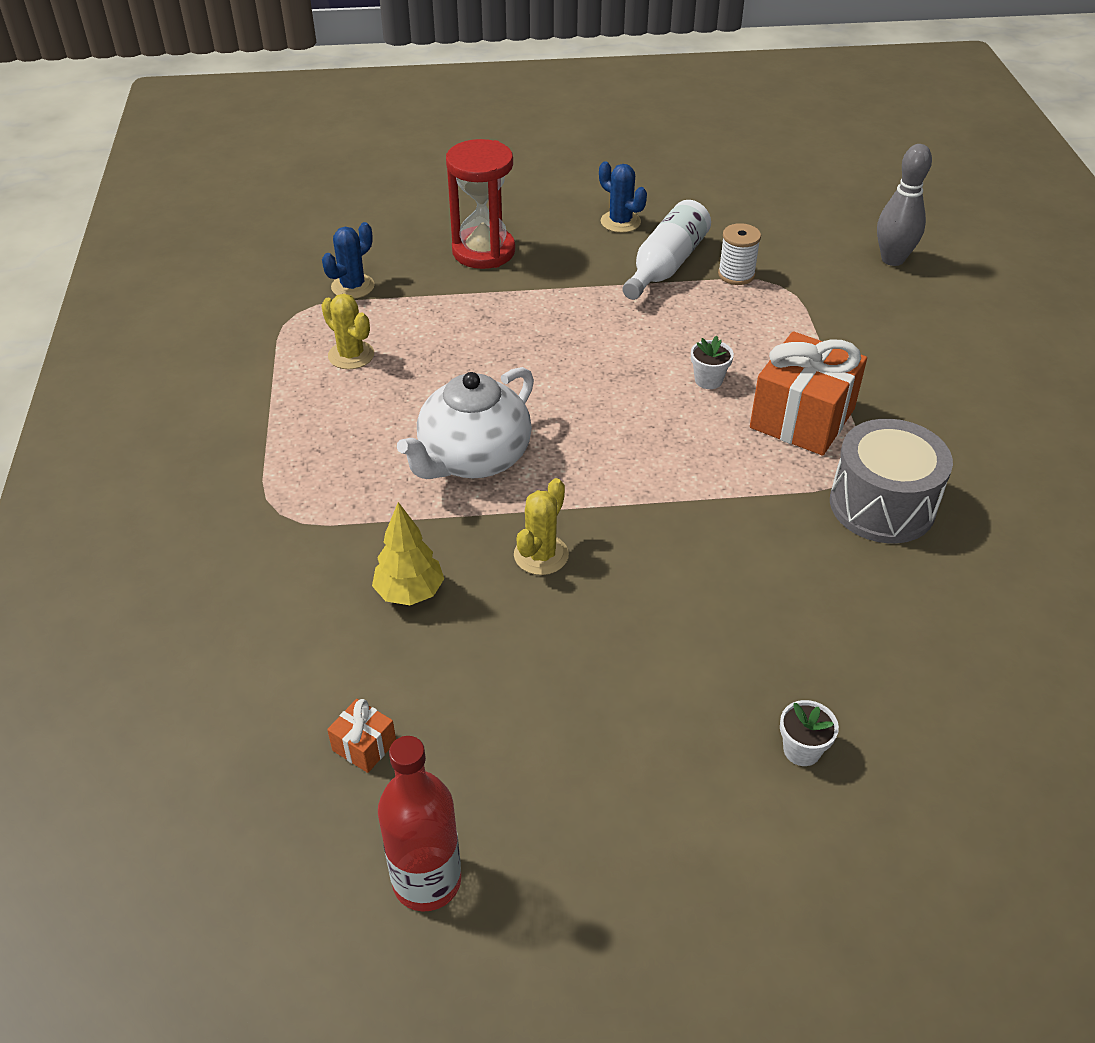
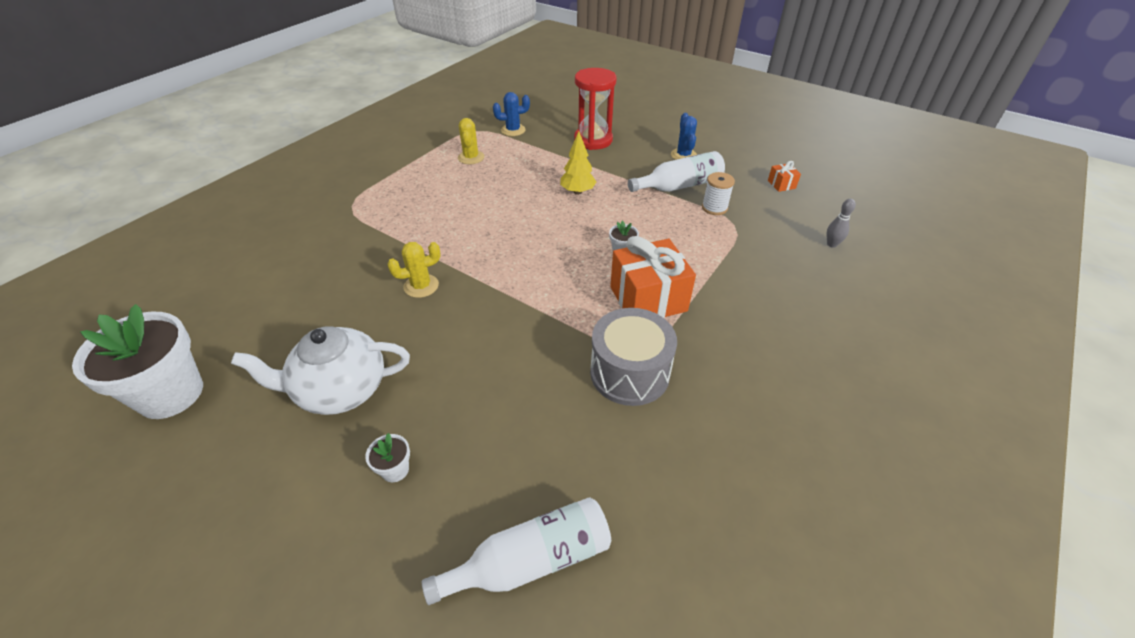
camera: 40 degrees right, 0 degrees up
(364, 746) = (238, 319): orange gift -> orange gift (781, 184)
(409, 593) = (347, 268): yellow tree -> yellow tree (577, 192)
(427, 881) = (171, 394): red bottle -> white flower pot
(473, 459) = (456, 226): white teapot -> white teapot (340, 390)
(892, 259) = (831, 244): grey bowling pin -> grey bowling pin, size x0.56
(1019, 724) = (531, 560): none -> white bottle

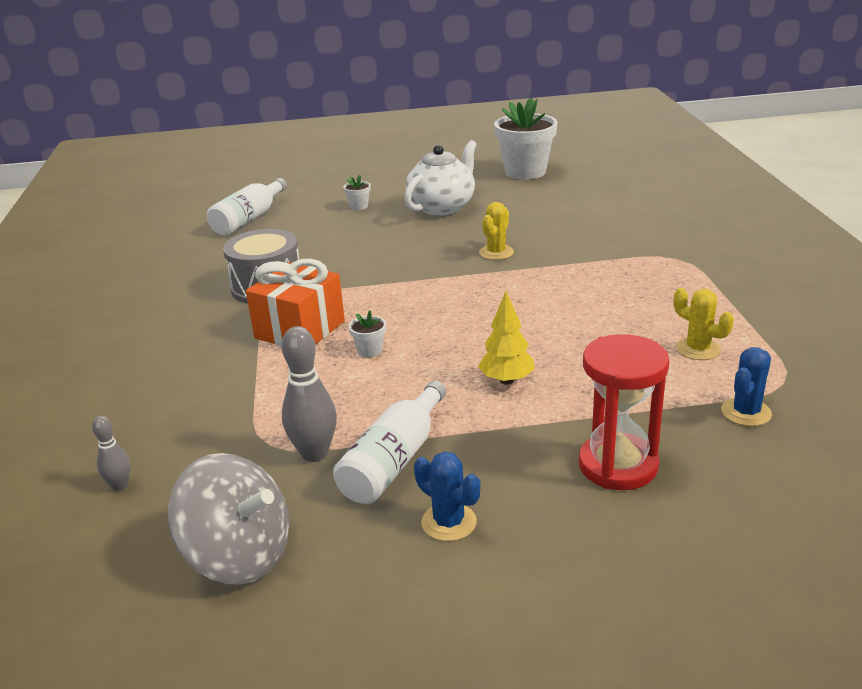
camera: 140 degrees right, 15 degrees down
(714, 208) = (314, 453): white spool -> grey bowling pin
(781, 184) = (239, 556): orange gift -> grey spinning top

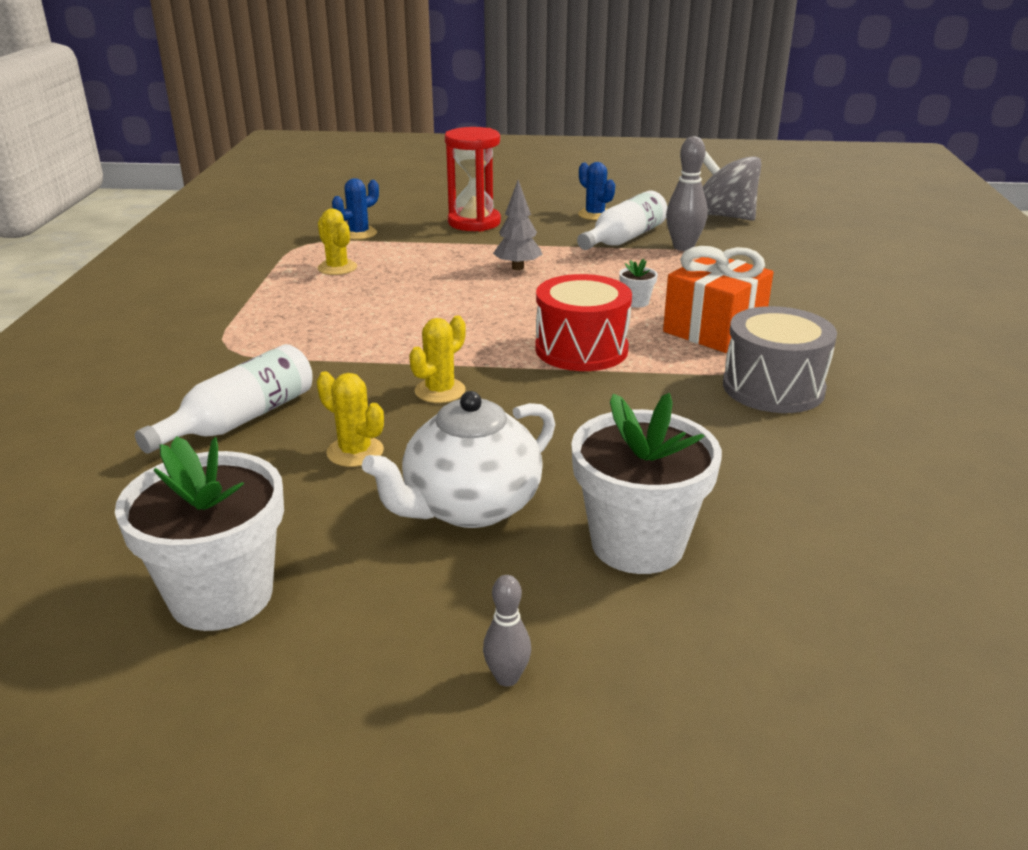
camera: 170 degrees left, 0 degrees up
(120, 485) = (826, 248): grey bowling pin -> grey bowling pin (507, 677)
(248, 219) = (875, 550): white bottle -> white bottle (240, 420)
(359, 206) = (637, 544): white flower pot -> white flower pot, size x2.42
(409, 295) = (581, 349): none -> red drum
(506, 380) = (517, 268): yellow tree -> grey tree
(519, 218) = (355, 452): none -> yellow cactus

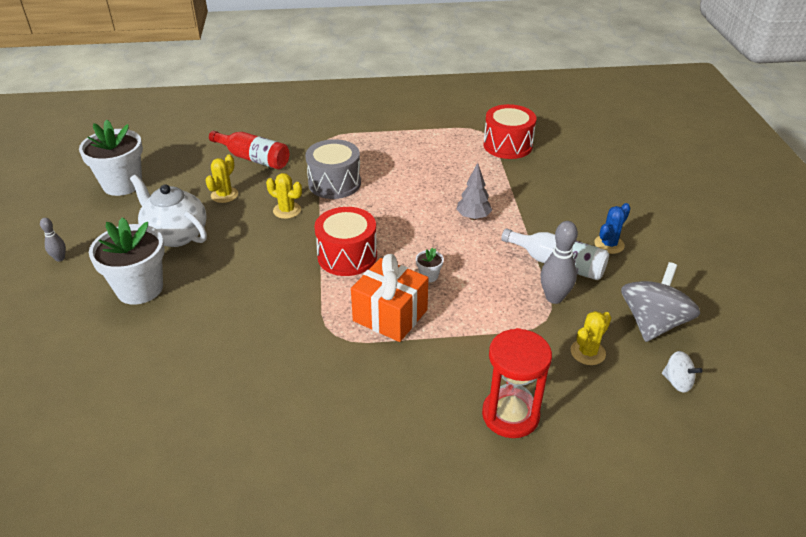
camera: 80 degrees right, 10 degrees up
(240, 420) = (253, 159): white bottle -> red bottle
(337, 268) = (445, 149): yellow cactus -> yellow cactus (587, 352)
(359, 233) = (507, 145): blue cactus -> red drum
(474, 222) = (555, 188): red hourglass -> red hourglass (510, 415)
(773, 387) = (304, 343): grey drum -> grey drum (334, 183)
(804, 219) = (677, 382): none -> white spinning top

